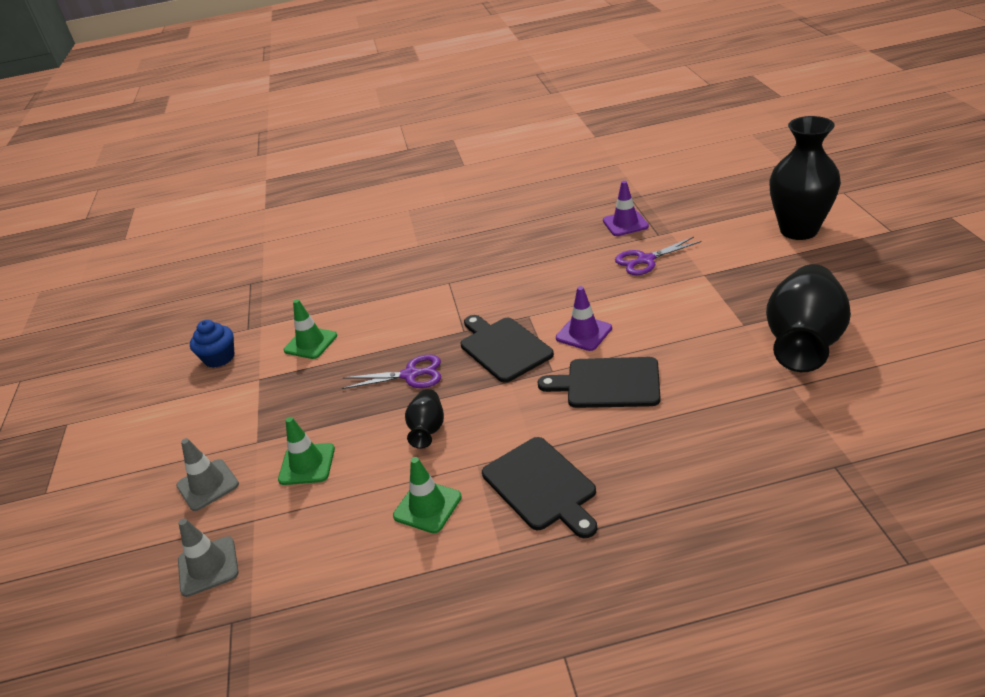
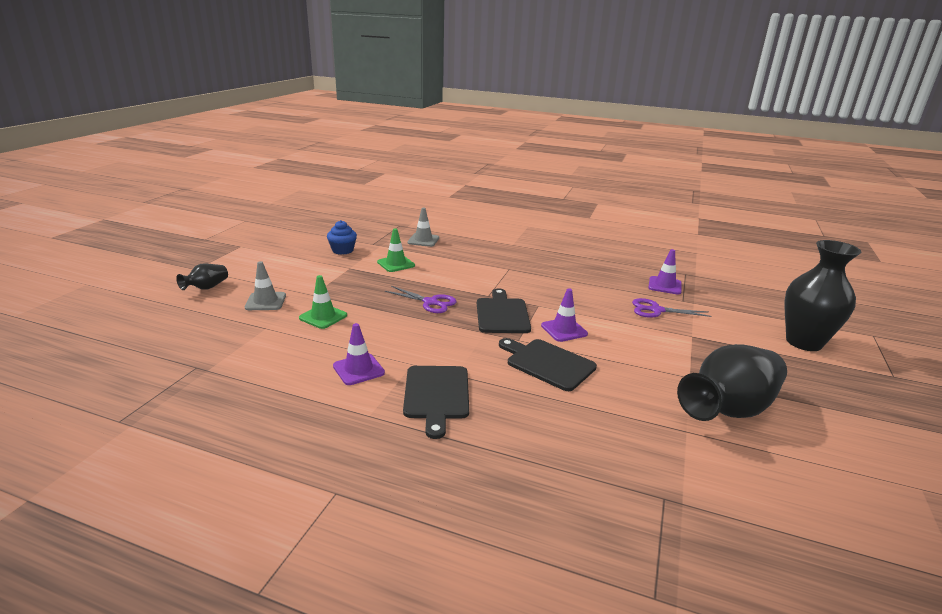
camera: 25 degrees right, 10 degrees down
(208, 566) = (219, 336): grey traffic cone -> grey traffic cone (423, 240)
(427, 429) = (406, 332): black vase -> black vase (206, 288)
(427, 506) = (358, 369): green traffic cone -> purple traffic cone

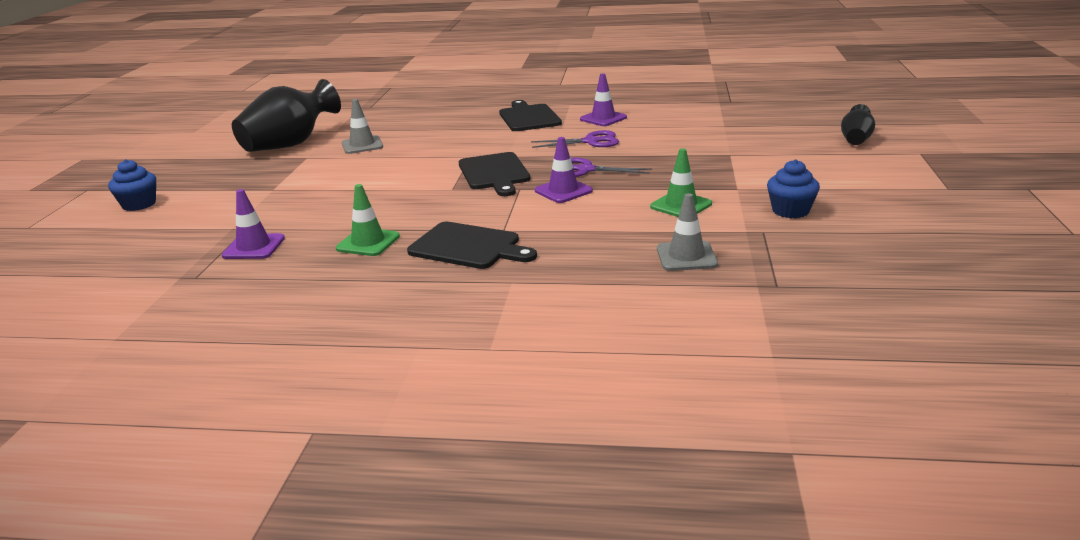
camera: 170 degrees right, 0 degrees up
(265, 301) = (766, 141): grey traffic cone -> grey traffic cone (362, 145)
(323, 317) = (685, 140): green traffic cone -> green traffic cone (368, 242)
(547, 363) = (440, 145): black cutting board -> black cutting board (468, 247)
(564, 330) = (421, 171): purple traffic cone -> purple traffic cone (563, 191)
(656, 310) = (295, 209): purple scissors -> purple scissors (590, 141)
(803, 342) = (139, 204): black vase -> blue cupcake

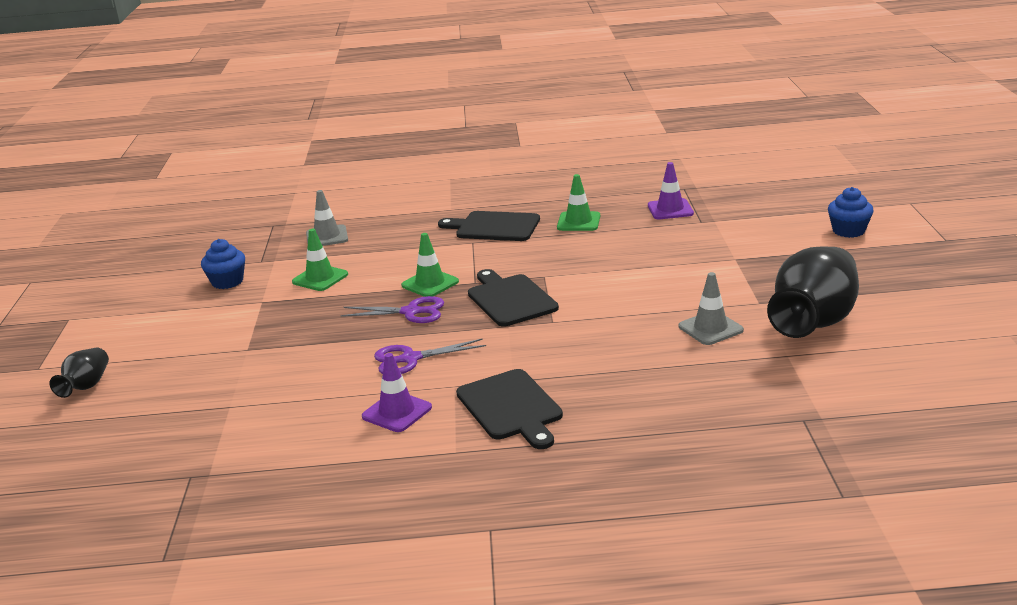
camera: 170 degrees right, 0 degrees up
(563, 191) = (430, 284): purple traffic cone -> green traffic cone

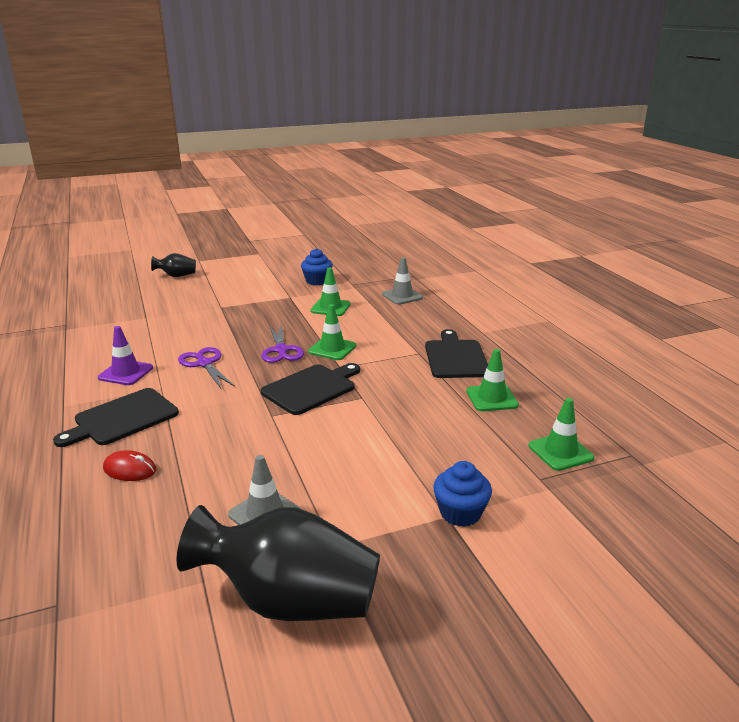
camera: 70 degrees right, 0 degrees up
(617, 397) = (129, 469): none -> red mouse
(670, 209) = (560, 452): purple traffic cone -> green traffic cone
(848, 231) = (591, 625): blue cupcake -> blue cupcake (460, 513)

